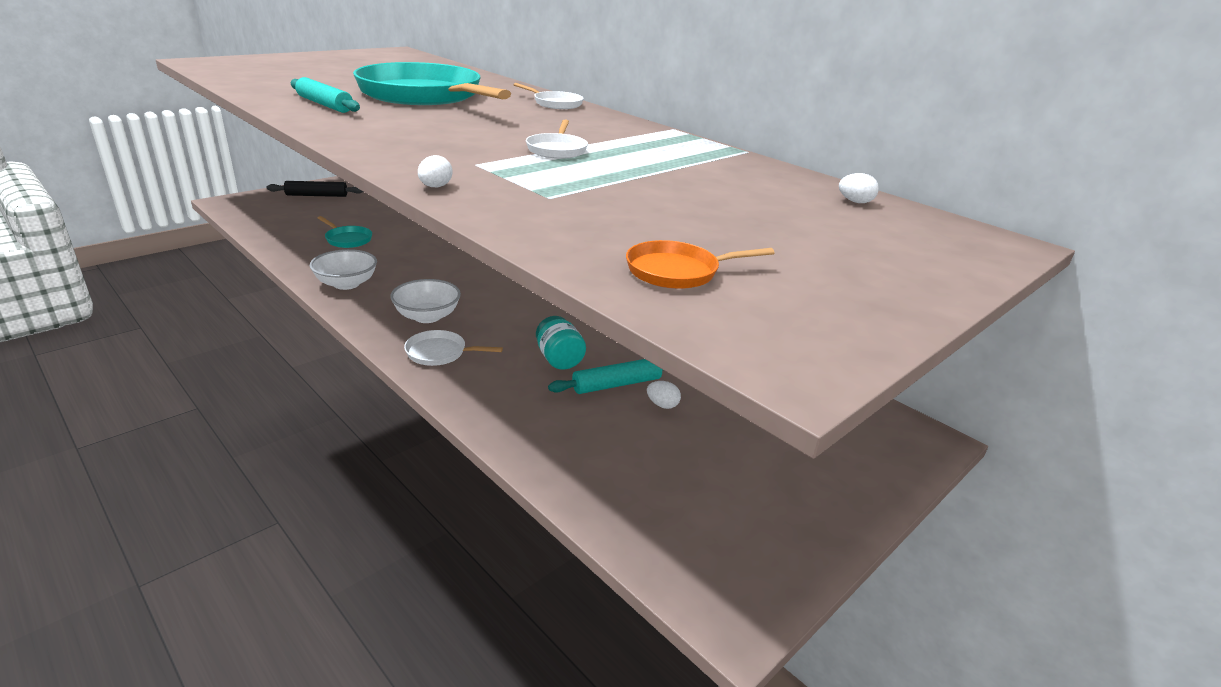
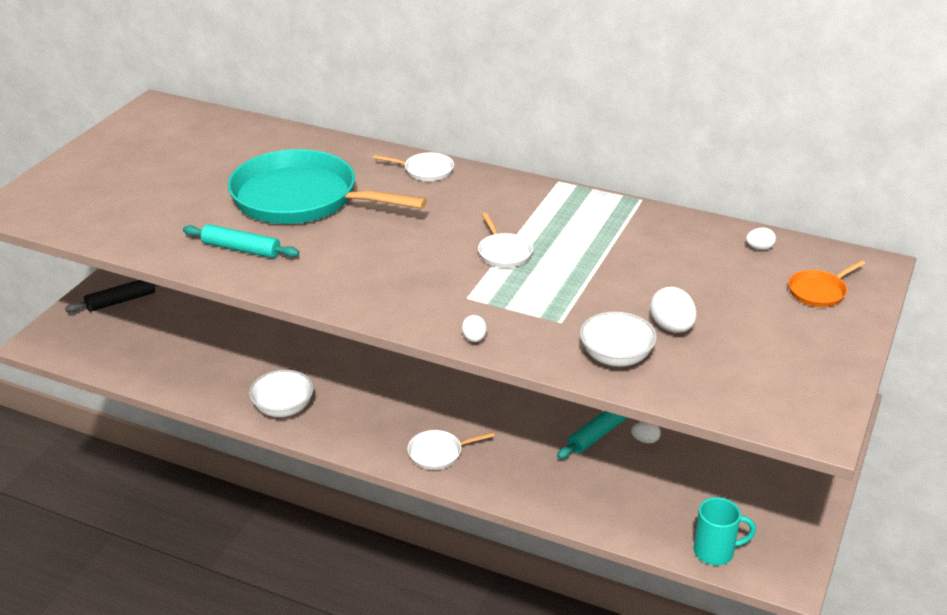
camera: 20 degrees left, 5 degrees up
(347, 239) = (223, 353): turquoise pan -> none
(427, 316) = (391, 419): white bowl -> white bowl (616, 357)
(559, 359) = (537, 425): turquoise jar -> none
(656, 547) = (715, 552): none -> turquoise mug
(677, 229) = (671, 328): none -> white egg
(677, 271) = (705, 372): orange pan -> orange pan (819, 291)

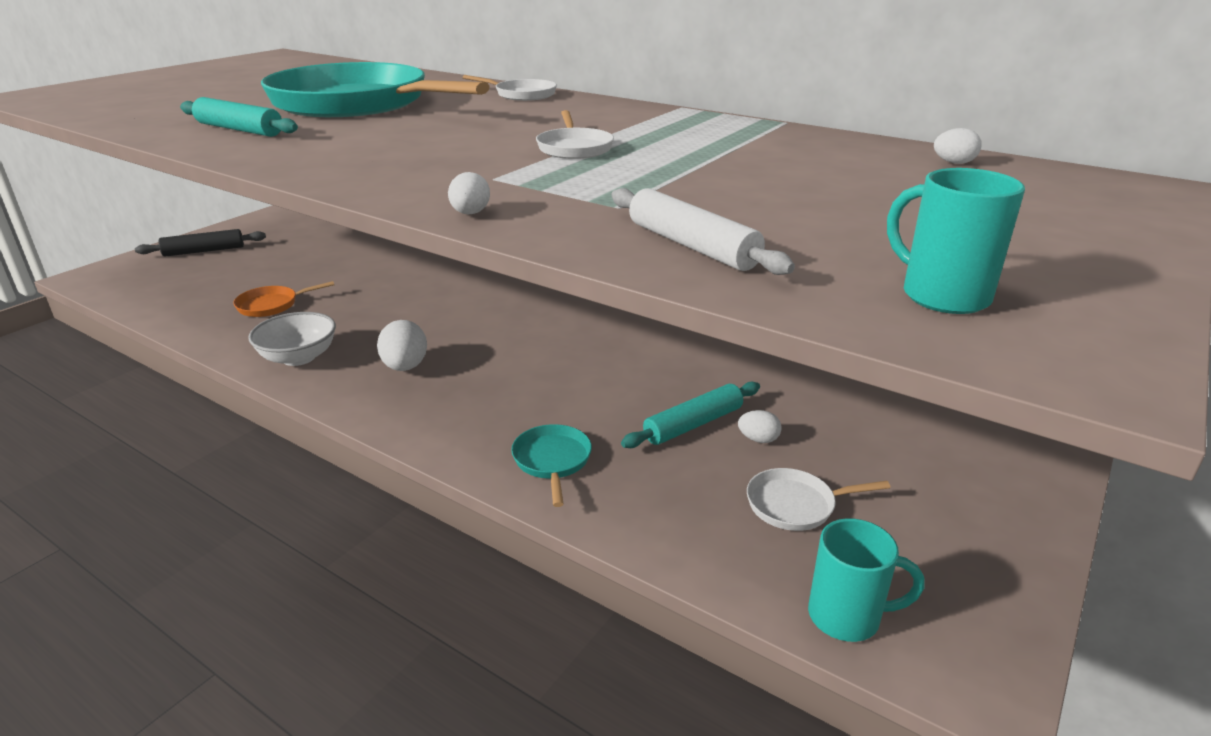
camera: 10 degrees right, 5 degrees down
(438, 453) = (462, 425): white pan -> white pan (795, 505)
(512, 474) = (552, 461): none -> turquoise pan
(616, 357) = (692, 246): white bowl -> white rolling pin
(671, 328) = (799, 223): white egg -> white egg (405, 367)
(752, 385) = (942, 296): none -> turquoise mug
(819, 291) = (1058, 204): orange pan -> orange pan (271, 305)

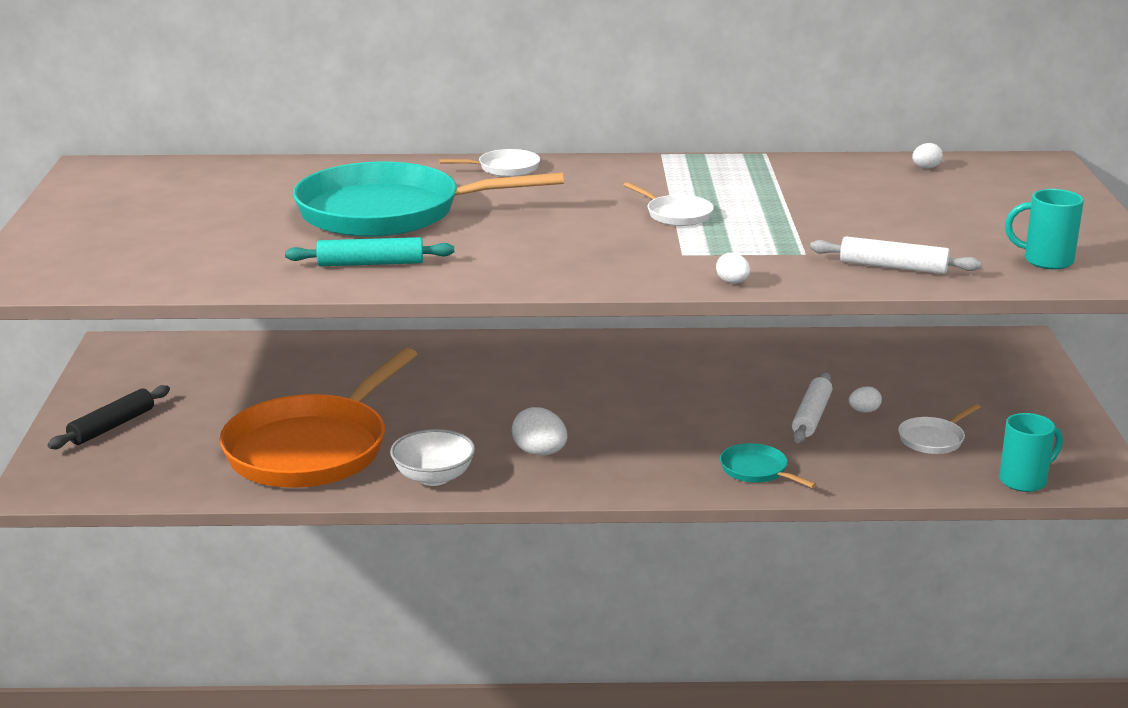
camera: 35 degrees left, 5 degrees down
(271, 305) = (312, 449): orange pan -> orange pan, size x2.46
(693, 424) = (811, 416): turquoise rolling pin -> white rolling pin

